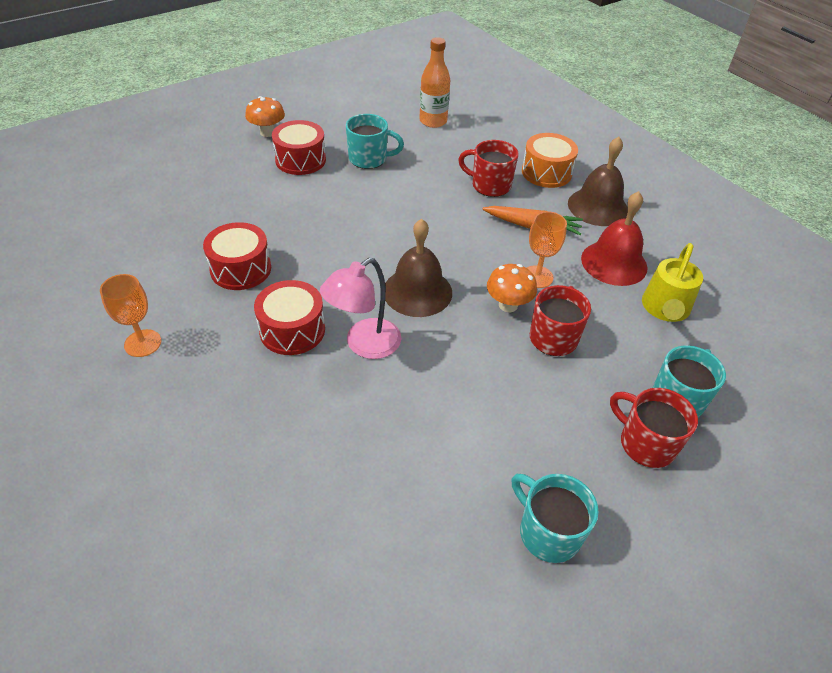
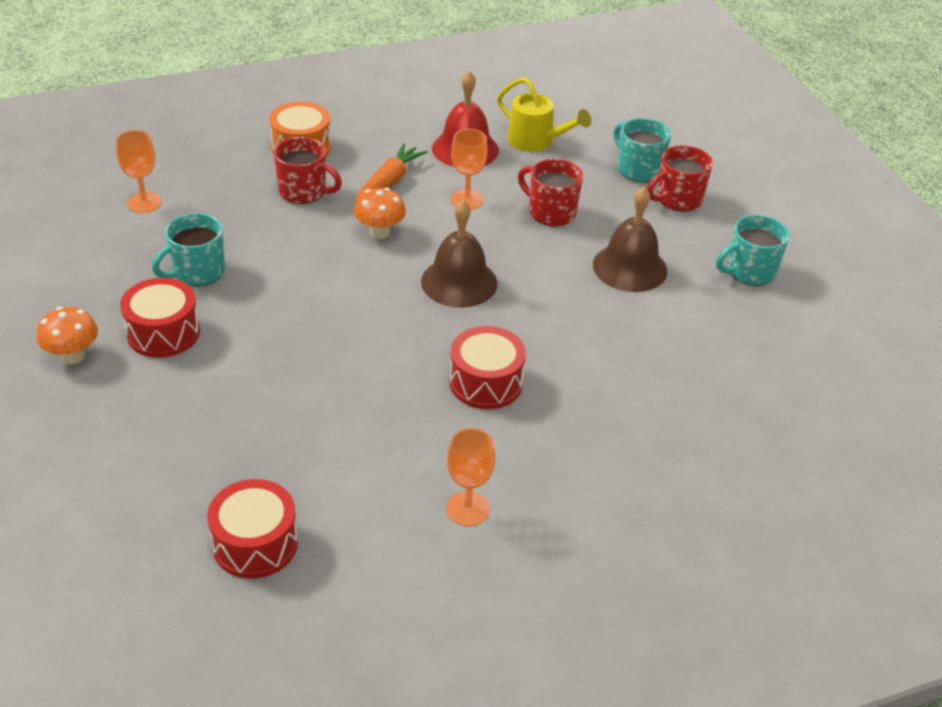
camera: 75 degrees left, 5 degrees down
(241, 269) = (368, 413): red drum -> red drum (255, 543)
(364, 345) = (524, 333): pink lamp -> none
(369, 159) = (197, 272): turquoise mug -> turquoise mug turned 150 degrees counterclockwise
(433, 121) = (144, 203): orange bottle -> orange goblet
(489, 185) = (304, 192): red mug -> red mug turned 105 degrees counterclockwise
(508, 305) = (500, 228): orange mushroom -> orange mushroom (380, 232)
(597, 207) = (377, 132): brown bell -> brown bell (630, 267)

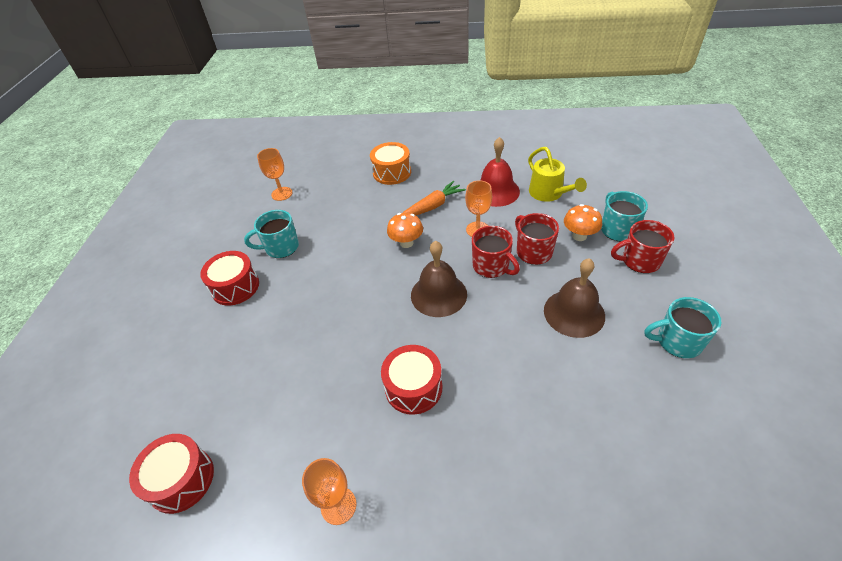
camera: 30 degrees right, 5 degrees up
(73, 356) = (178, 290): orange mushroom -> orange mushroom (579, 236)
(304, 192) = (376, 203): red mug -> red mug (491, 266)

